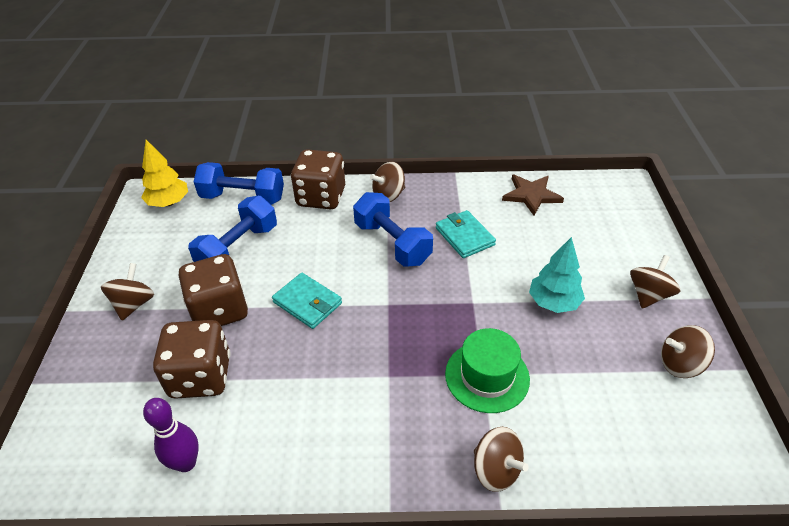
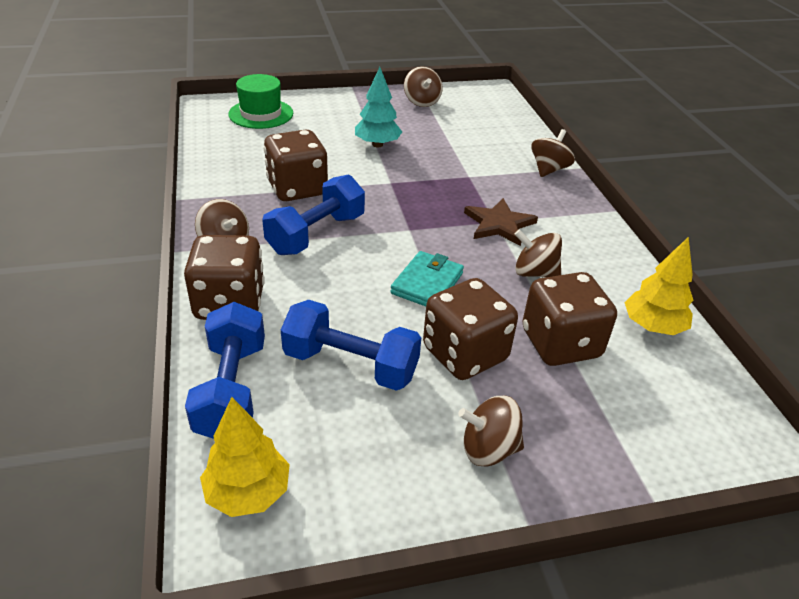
camera: 105 degrees left, 5 degrees down
(186, 463) = (652, 327): purple bowling pin -> yellow tree
(465, 236) = (297, 189): turquoise wallet -> brown dice
(487, 376) = (470, 174): green hat -> green hat (261, 114)
(531, 195) = (224, 152): brown star -> brown star (499, 224)
(648, 295) = (356, 106): brown spinning top -> brown spinning top (534, 272)

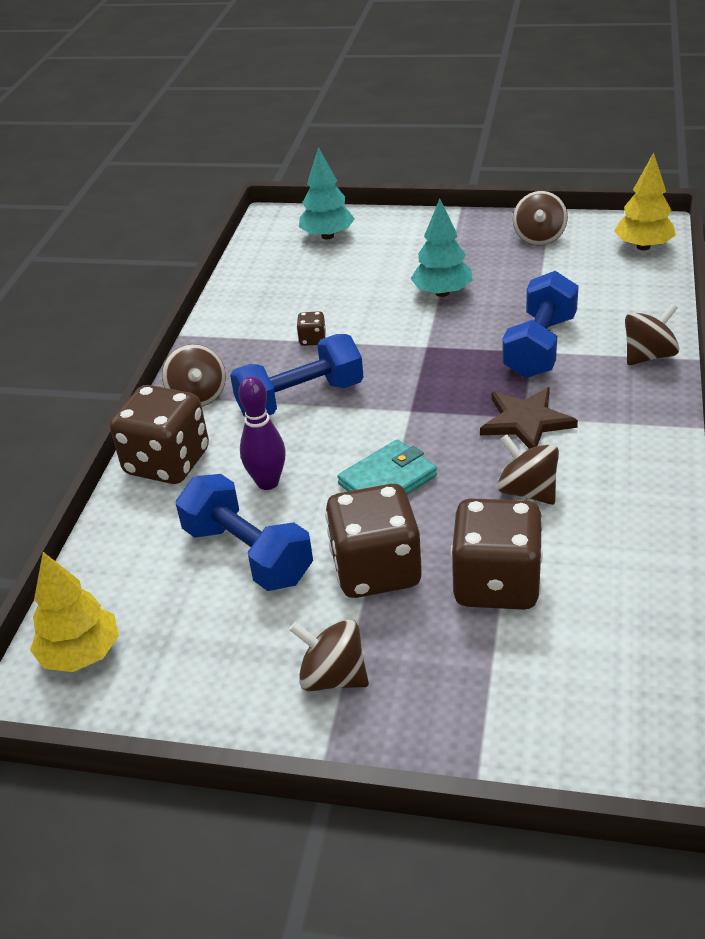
camera: 30 degrees right, 0 degrees up
(232, 389) = (120, 553): blue dumbbell -> blue dumbbell (540, 346)
(261, 114) = (327, 236): green hat -> turquoise tree
(297, 189) = (312, 339): brown dice -> brown dice, size x0.42
(330, 303) = (268, 482): none -> purple bowling pin
(652, 327) = (632, 589): yellow tree -> yellow tree (643, 247)

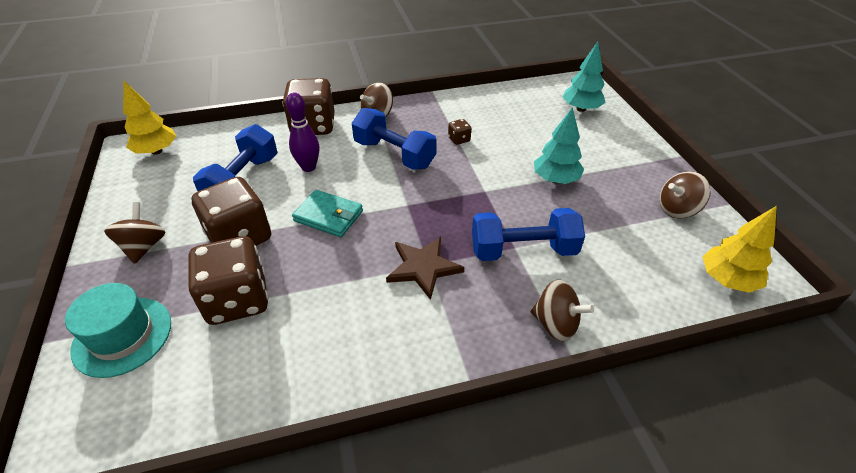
camera: 60 degrees right, 5 degrees up
(505, 703) = (122, 336): none -> turquoise hat
(527, 491) = (341, 290): brown spinning top -> none

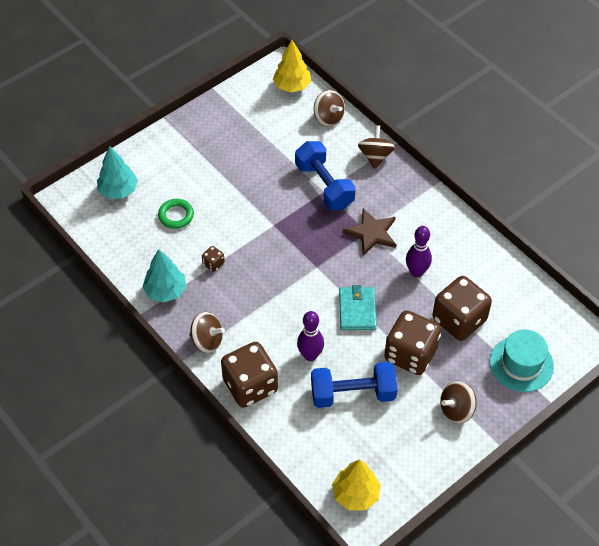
camera: 115 degrees left, 10 degrees up
(336, 288) = (416, 272): none -> purple bowling pin
(394, 154) = (259, 302): blue dumbbell -> none
(532, 132) = (176, 215): none -> green ring
(555, 179) = (235, 186): turquoise tree -> turquoise tree (165, 291)
(677, 209) = (234, 113): brown spinning top -> brown spinning top (328, 118)

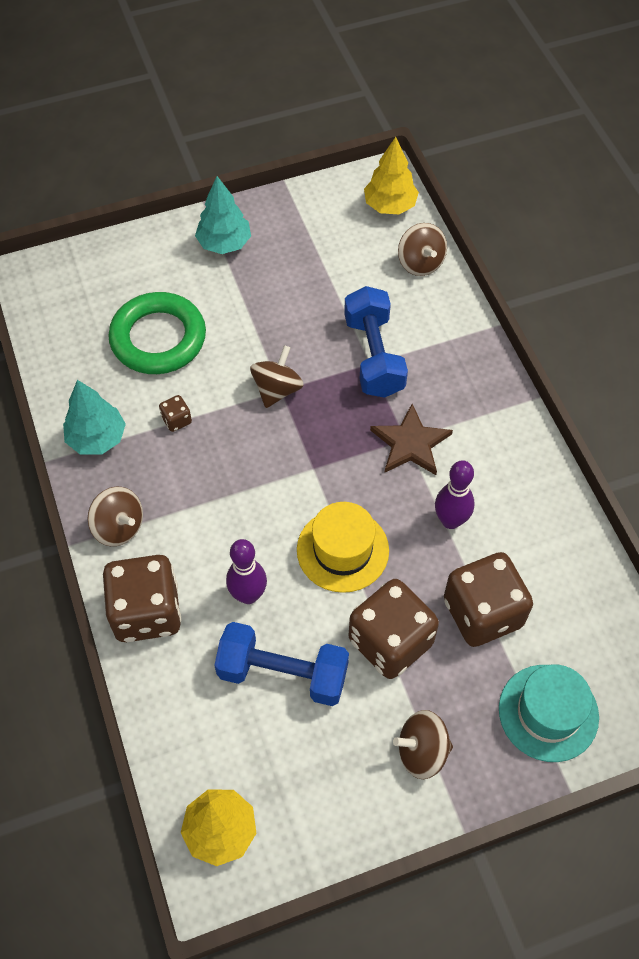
camera: 20 degrees right, 5 degrees up
(118, 190) = (100, 282): turquoise tree -> turquoise tree (224, 243)
(176, 215) = (158, 338): green ring -> green ring, size x1.91
(357, 310) = (342, 550): turquoise wallet -> yellow hat
(375, 156) = (462, 335): brown spinning top -> brown spinning top (277, 389)

